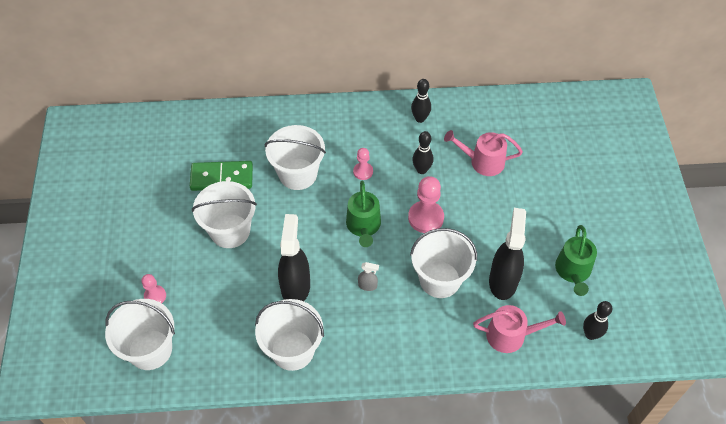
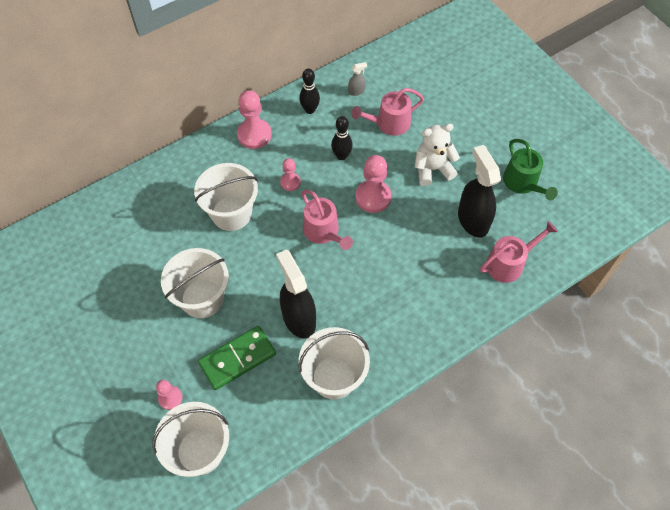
camera: 30 degrees left, 5 degrees up
(222, 178) = (160, 252): green domino -> green domino (237, 359)
(359, 118) = (254, 135): none -> pink pawn
(363, 226) = (323, 232): green watering can -> pink watering can
(367, 286) = (362, 284): grey spray bottle -> grey spray bottle (356, 91)
(440, 279) = (420, 246): white bucket -> none
(496, 219) = (432, 169): none -> white teddy bear
(590, 334) = (569, 229): black bowling pin -> none

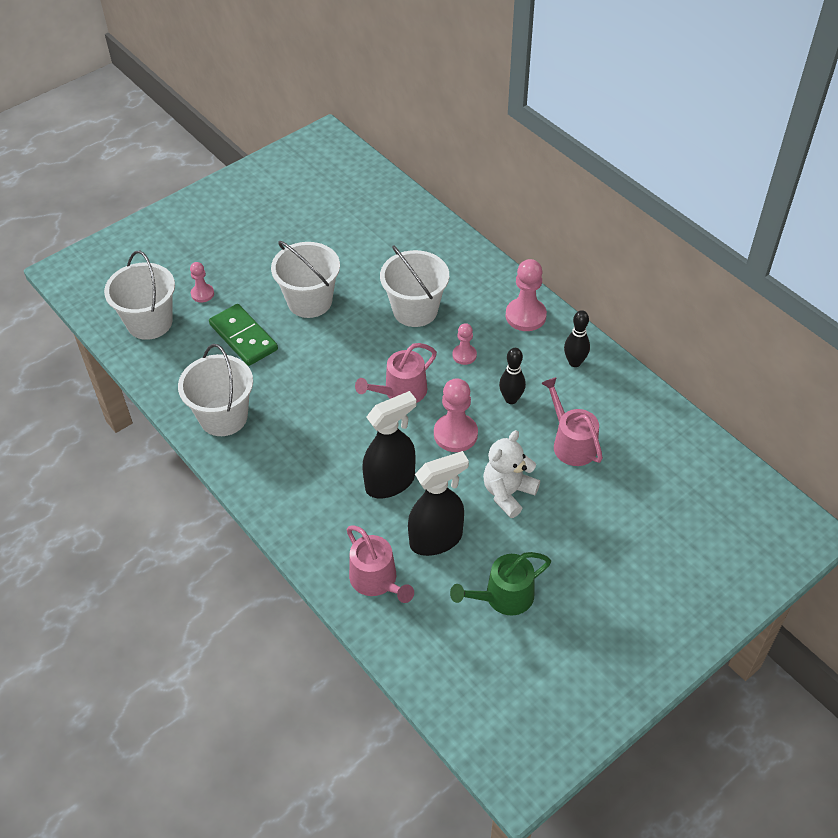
camera: 85 degrees right, 10 degrees down
(298, 318) = (290, 381): black spray bottle -> black spray bottle (390, 482)
(356, 91) = (616, 406): grey spray bottle -> none
(432, 169) = (508, 493): white teddy bear -> white teddy bear turned 120 degrees counterclockwise

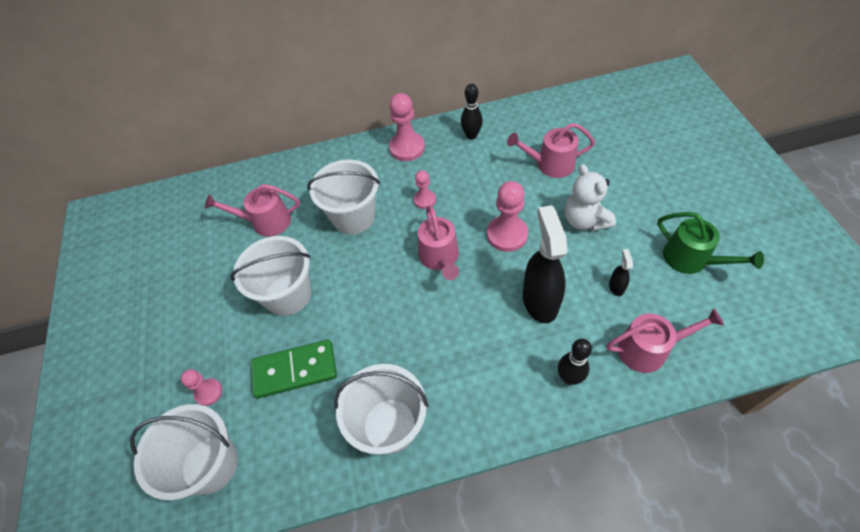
camera: 60 degrees left, 5 degrees up
(377, 252) = (266, 222): none -> pink watering can
(436, 539) = (616, 286): black spray bottle -> black spray bottle, size x0.43
(504, 597) = (691, 259): green watering can -> green watering can turned 45 degrees counterclockwise
(511, 399) = (488, 185): black bowling pin -> black bowling pin (569, 378)

